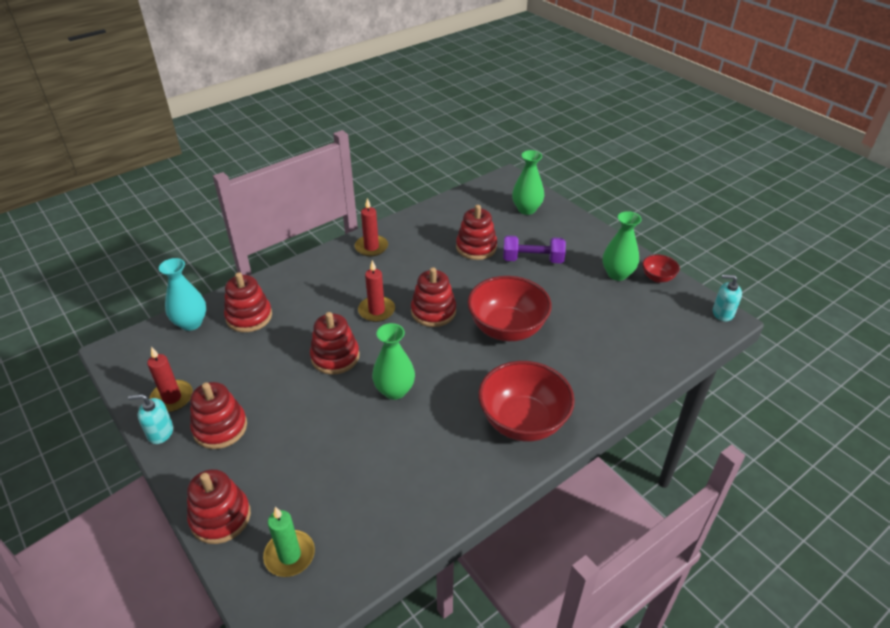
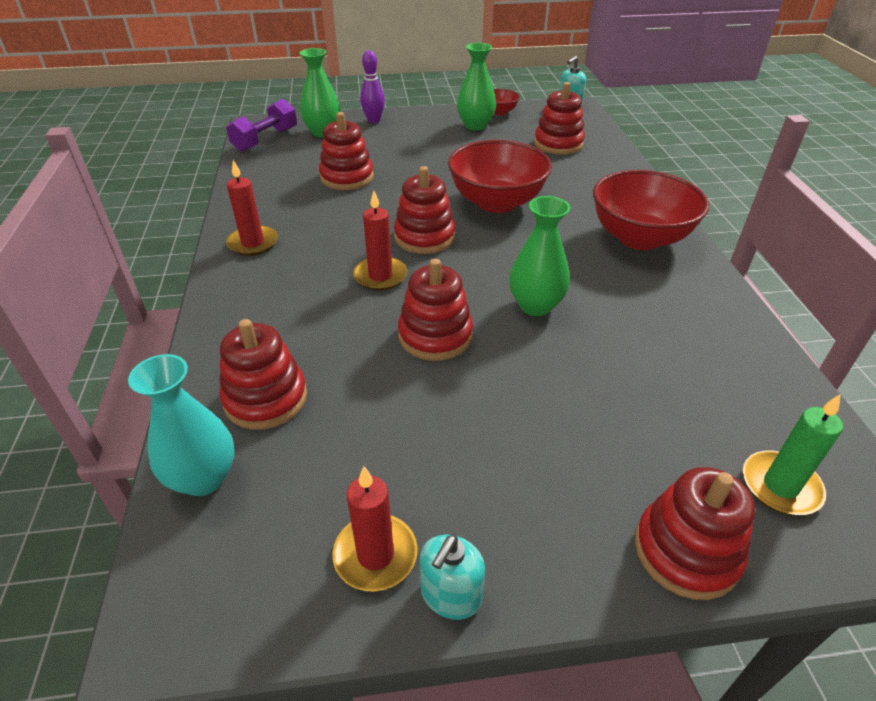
camera: 60 degrees left, 0 degrees up
(220, 428) = (493, 502): red stacking toy -> red stacking toy (558, 144)
(532, 260) = (406, 155): purple dumbbell -> purple dumbbell (265, 140)
(569, 222) = (374, 120): none -> purple bowling pin

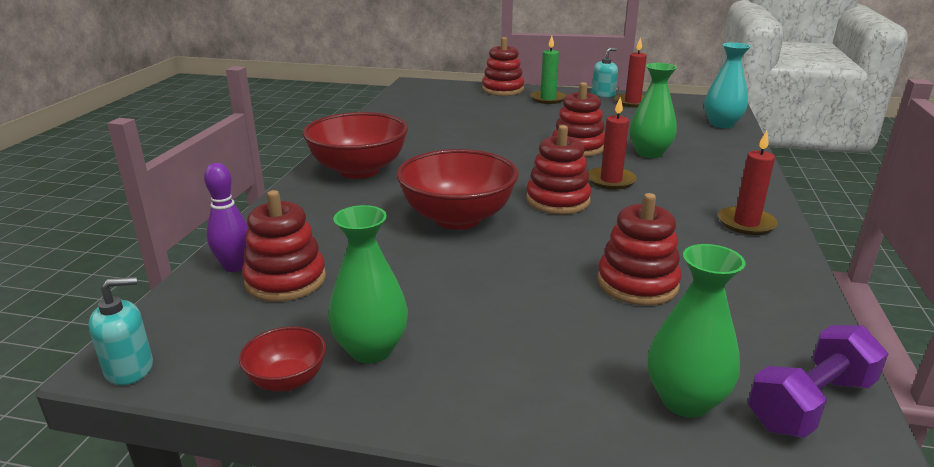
camera: 160 degrees left, 15 degrees down
(266, 398) = (696, 140): red stacking toy -> none
(374, 120) = (568, 416): purple bowling pin -> purple bowling pin (234, 267)
(535, 306) = (495, 149): green vase -> green vase (649, 153)
(780, 486) = (442, 93): green candle -> green candle (548, 99)

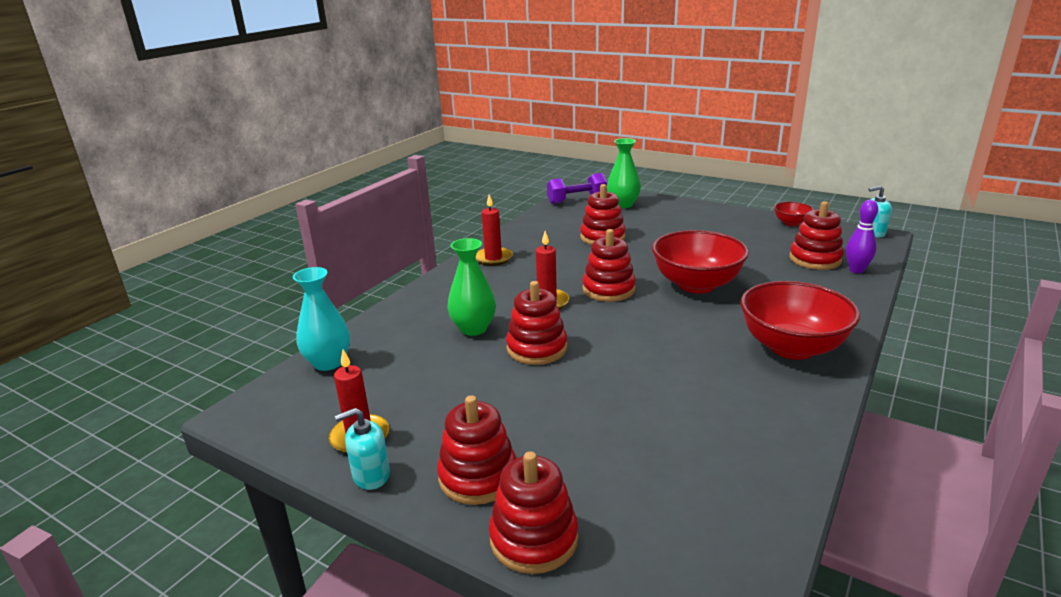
camera: 160 degrees left, 0 degrees up
(371, 349) = (754, 228): green vase -> none
(548, 99) = (478, 476): green candle -> red stacking toy

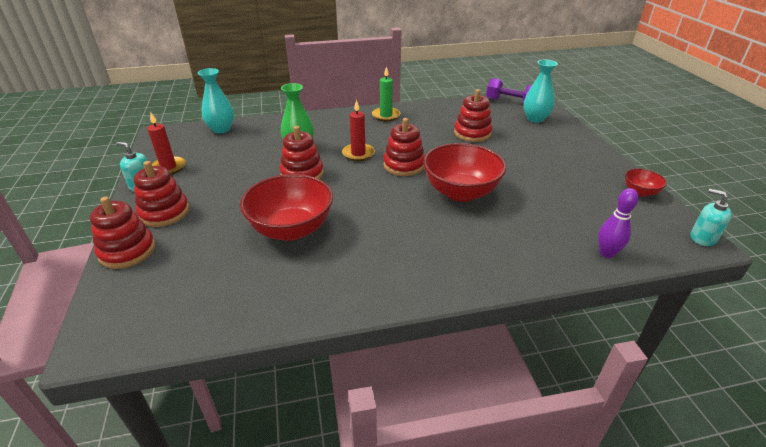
camera: 45 degrees right, 10 degrees up
(493, 258) = (386, 116): red candle -> green candle
(623, 205) = (535, 119): green vase -> turquoise vase
(791, 347) = (426, 264): red bowl -> red bowl (291, 229)
(815, 259) = (591, 226): red stacking toy -> none

